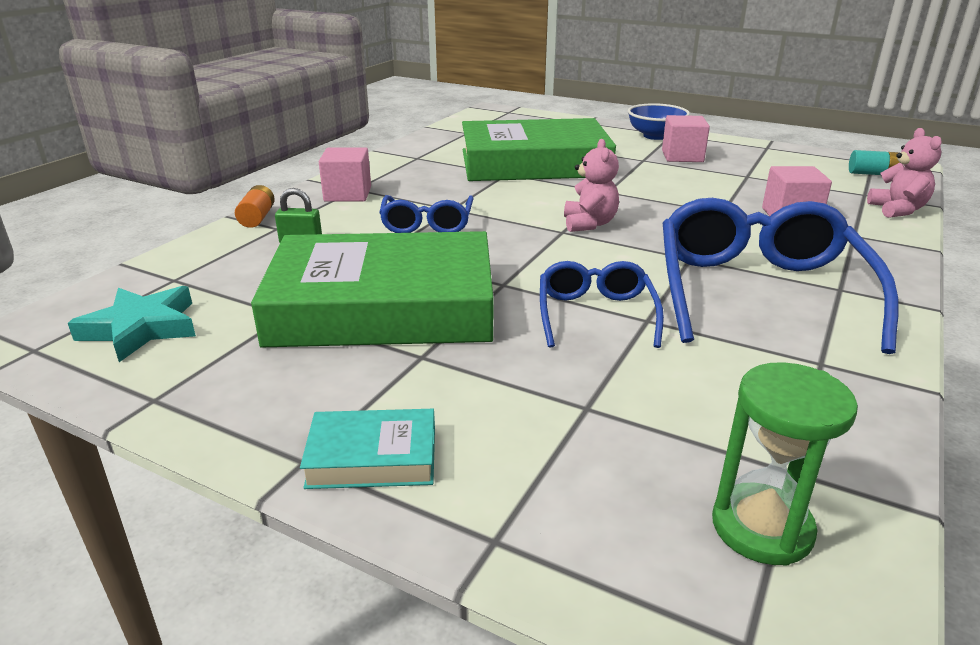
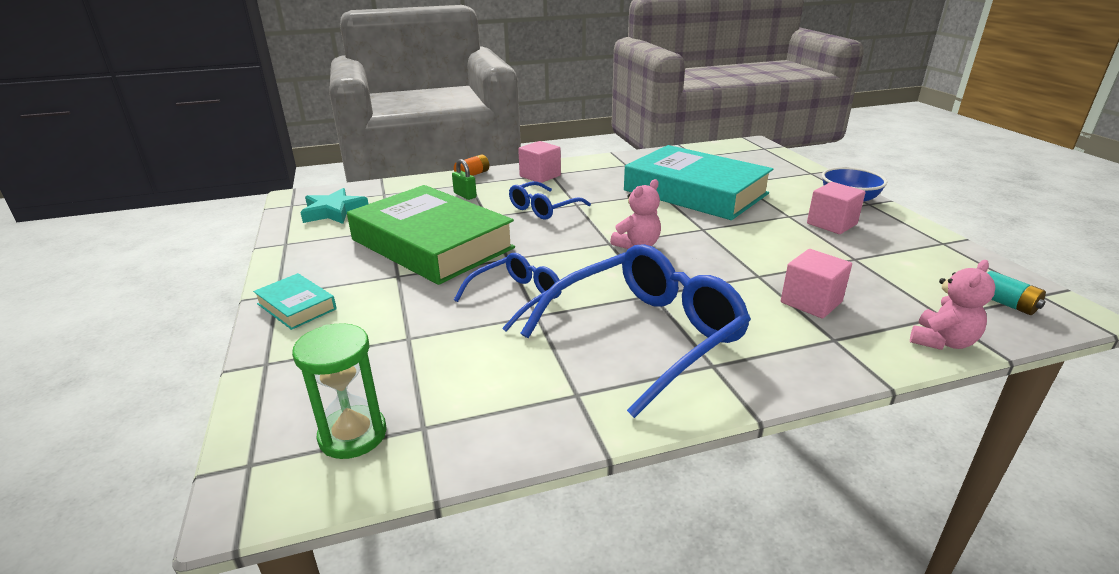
camera: 45 degrees right, 0 degrees up
(534, 163) = (695, 192): green book -> turquoise book

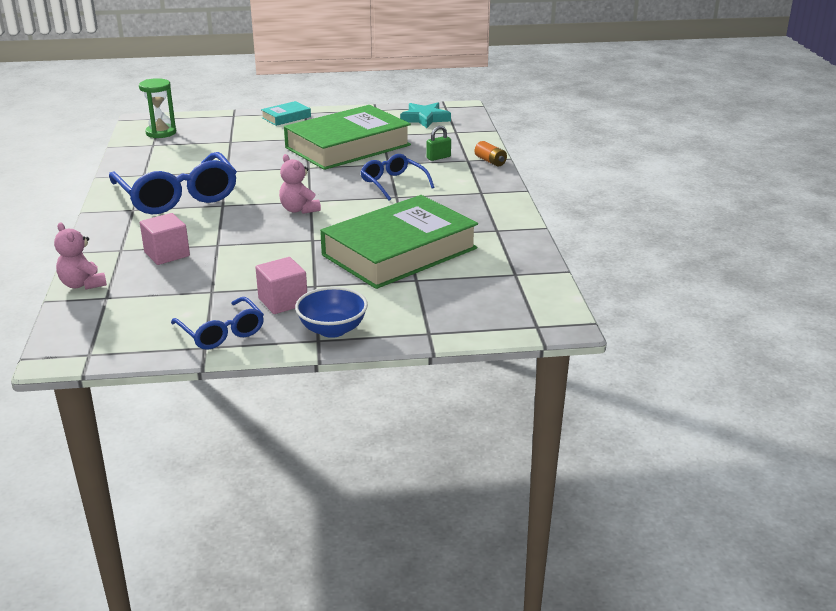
camera: 100 degrees right, 0 degrees up
(516, 298) = (251, 167): blue glasses -> blue glasses (221, 332)
(540, 176) = (476, 187): pink cube -> none
(695, 192) = (399, 252): turquoise book -> green book
(1006, 304) = (94, 331): turquoise battery -> none

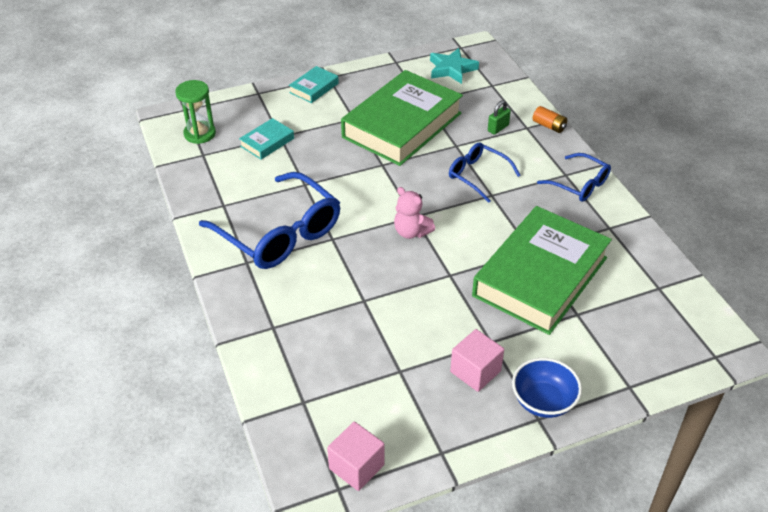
camera: 15 degrees left, 15 degrees up
(83, 284) = (268, 388): pink teddy bear -> none
(167, 254) = (323, 324): pink cube -> pink cube (356, 467)
(215, 143) = (267, 142): none -> turquoise book
(221, 332) = (445, 428): blue glasses -> blue glasses (579, 184)

